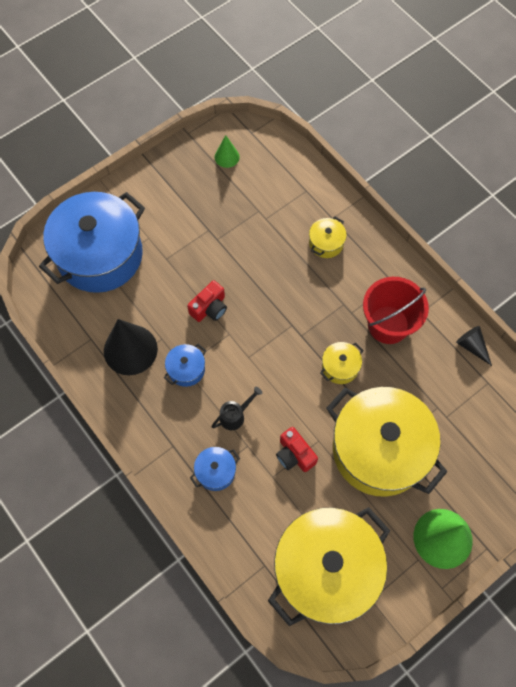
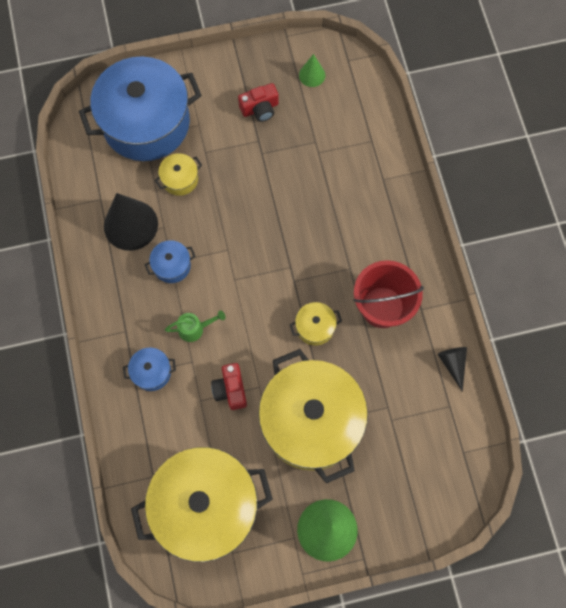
camera: 25 degrees right, 5 degrees up
(209, 308) = (222, 217): red camera -> red camera (260, 108)
(235, 415) = (195, 329): black watering can -> green watering can
(326, 243) = (364, 201): yellow pot -> yellow pot (180, 179)

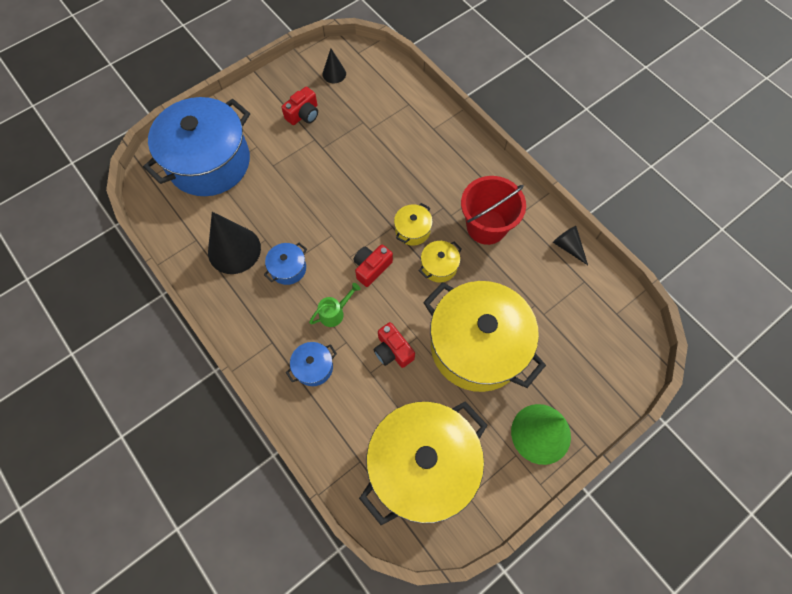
camera: 25 degrees left, 5 degrees down
(180, 179) = (261, 195): yellow pot -> yellow pot (412, 230)
(250, 300) = (371, 268): none -> red camera
(312, 75) = (334, 74): green cone -> black cone

